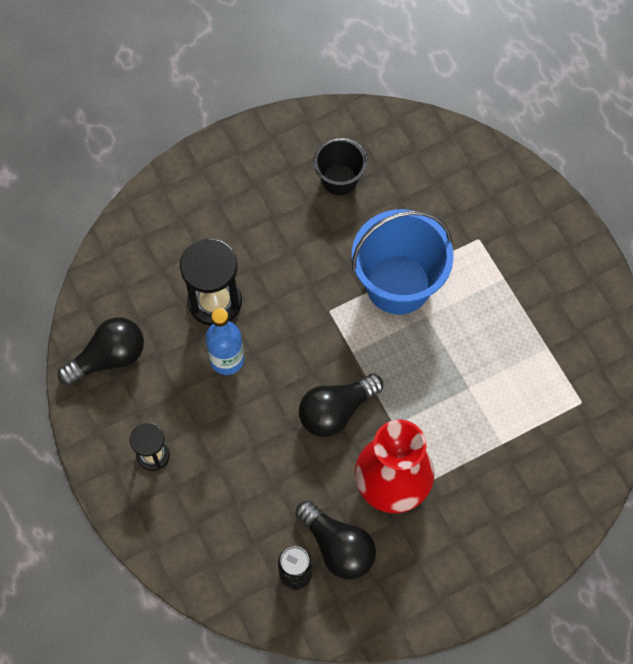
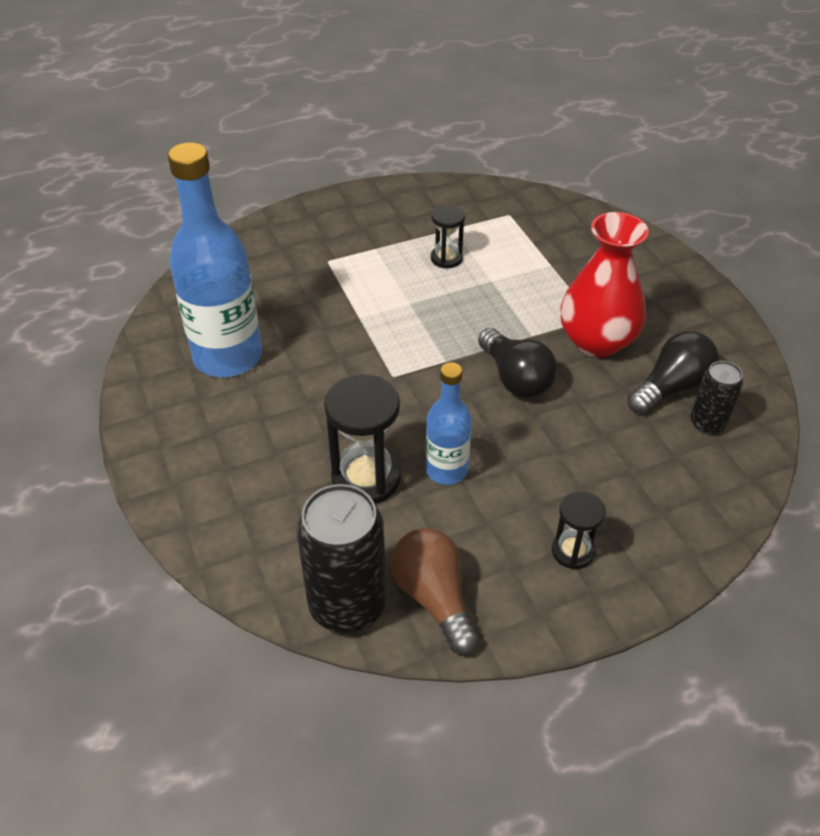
camera: 85 degrees left, 20 degrees down
(101, 302) = (347, 605): none -> black can
(108, 358) = (434, 597): black light bulb -> brown light bulb
(339, 179) = (228, 356): black bucket -> blue bottle
(398, 284) = (369, 320): blue bucket -> none
(497, 344) = (446, 258): none -> black hourglass

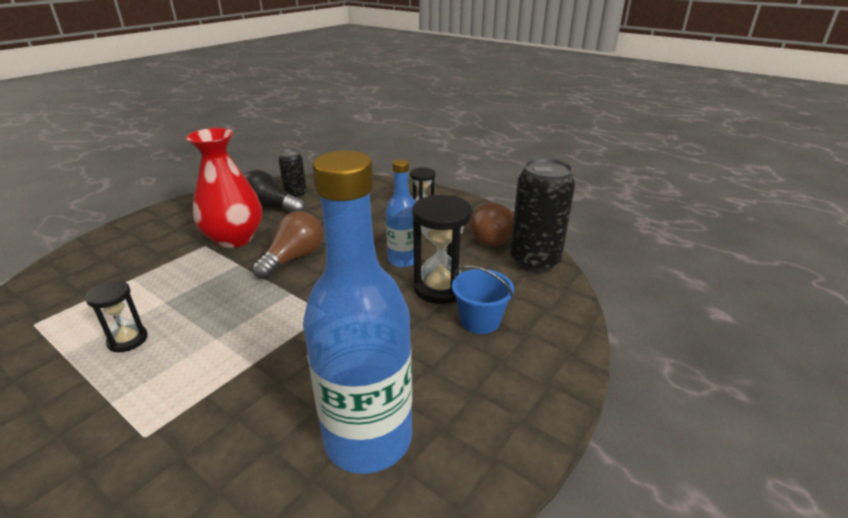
camera: 120 degrees left, 15 degrees down
(287, 483) = (480, 320): none -> blue bucket
(515, 378) = (293, 258): black light bulb -> brown light bulb

